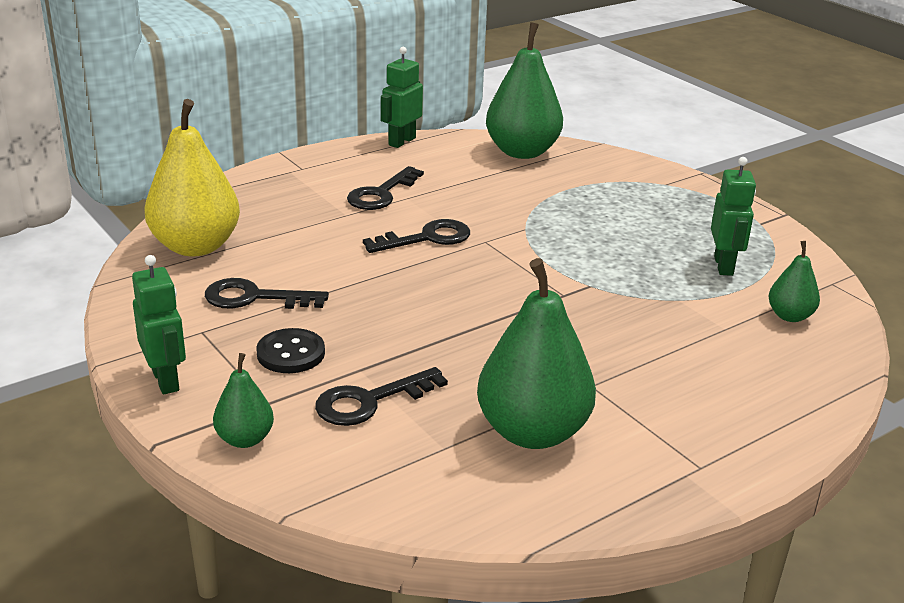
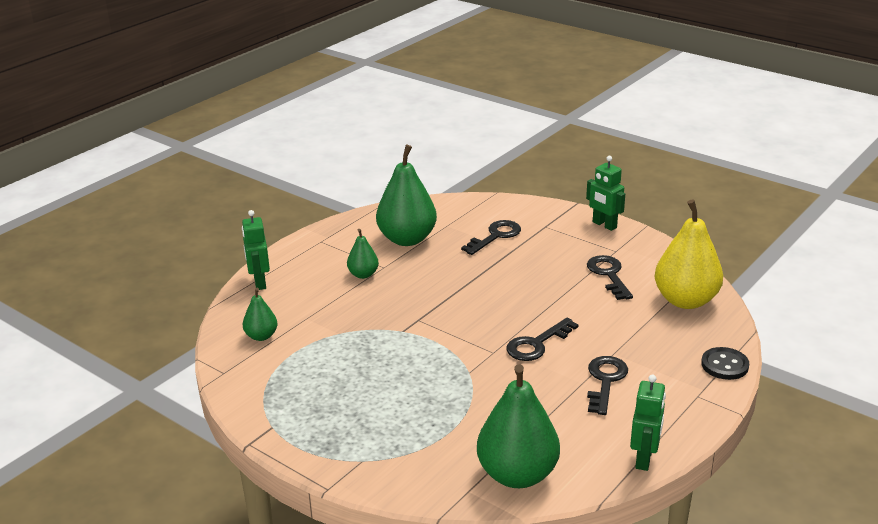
camera: 165 degrees right, 0 degrees up
(245, 439) = (540, 211): green pear -> green pear (363, 274)
(254, 298) = (608, 275): black key -> black key turned 90 degrees counterclockwise
(291, 353) = (556, 249): black button -> black button (724, 365)
(724, 266) = (306, 370): green robot -> green robot (259, 283)

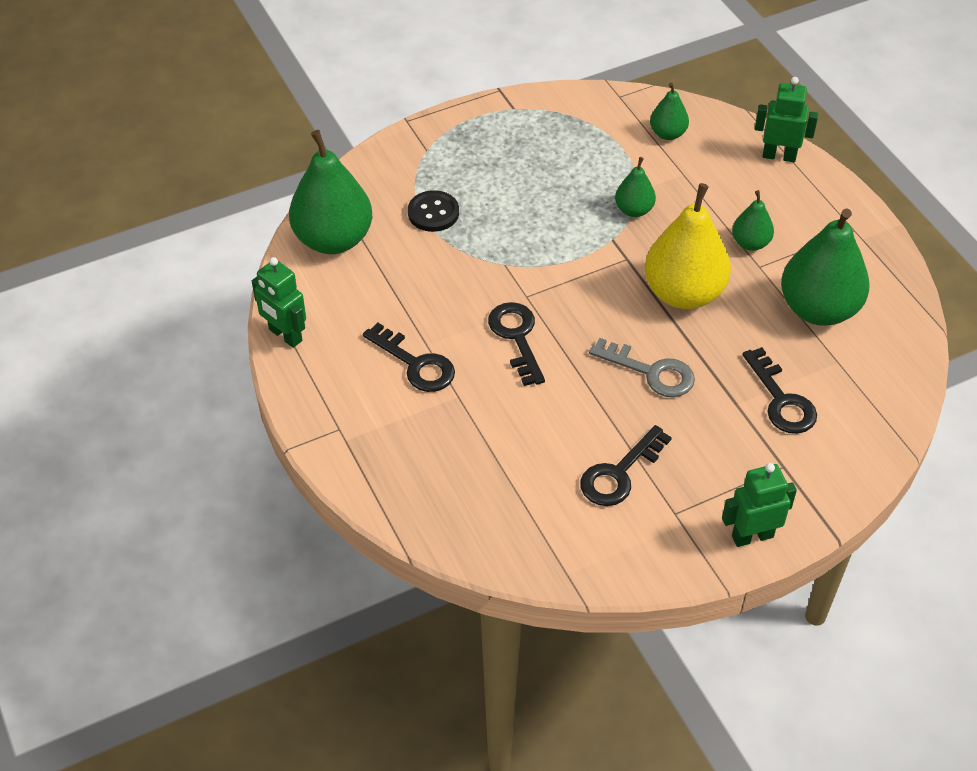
camera: 115 degrees right, 20 degrees up
(363, 329) = (634, 210): none -> green pear
(516, 283) = (651, 372): none -> grey key
(608, 275) = (619, 473): black key -> black key turned 120 degrees clockwise
(685, 300) = (514, 522): yellow pear -> yellow pear (683, 293)
(724, 365) = (369, 483): black button -> black button (433, 213)

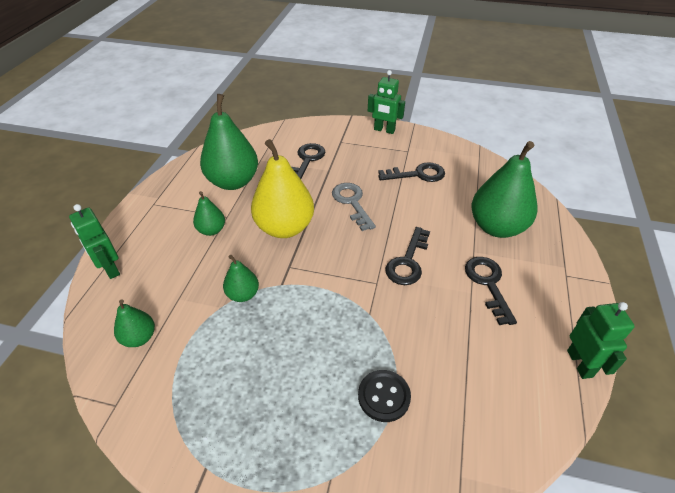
camera: 140 degrees left, 5 degrees down
(333, 239) = (491, 431): green pear -> green pear (496, 227)

